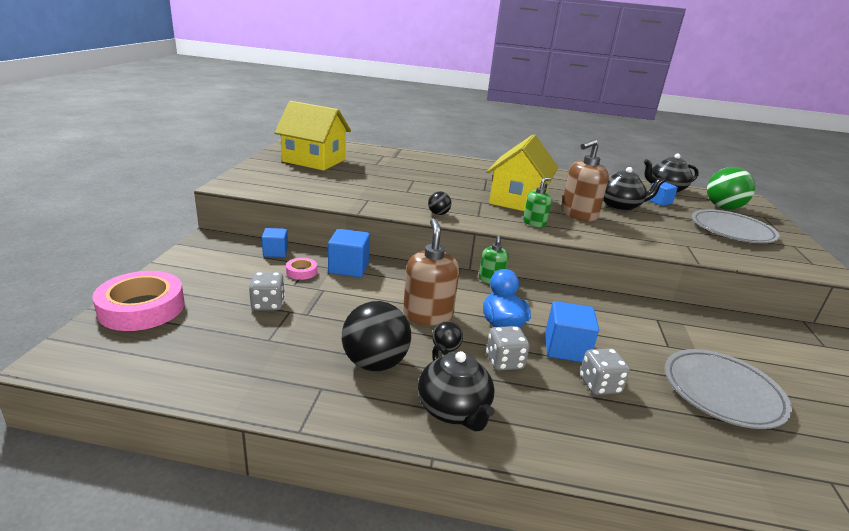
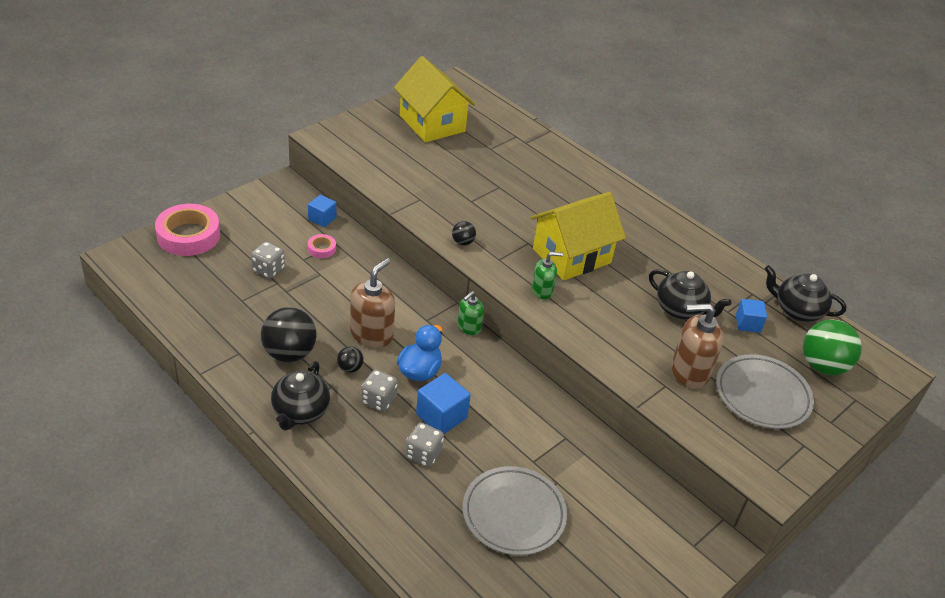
camera: 35 degrees right, 15 degrees up
(349, 268) = (362, 260): blue cube -> none
(578, 214) = (609, 300): brown soap dispenser -> brown soap dispenser (689, 372)

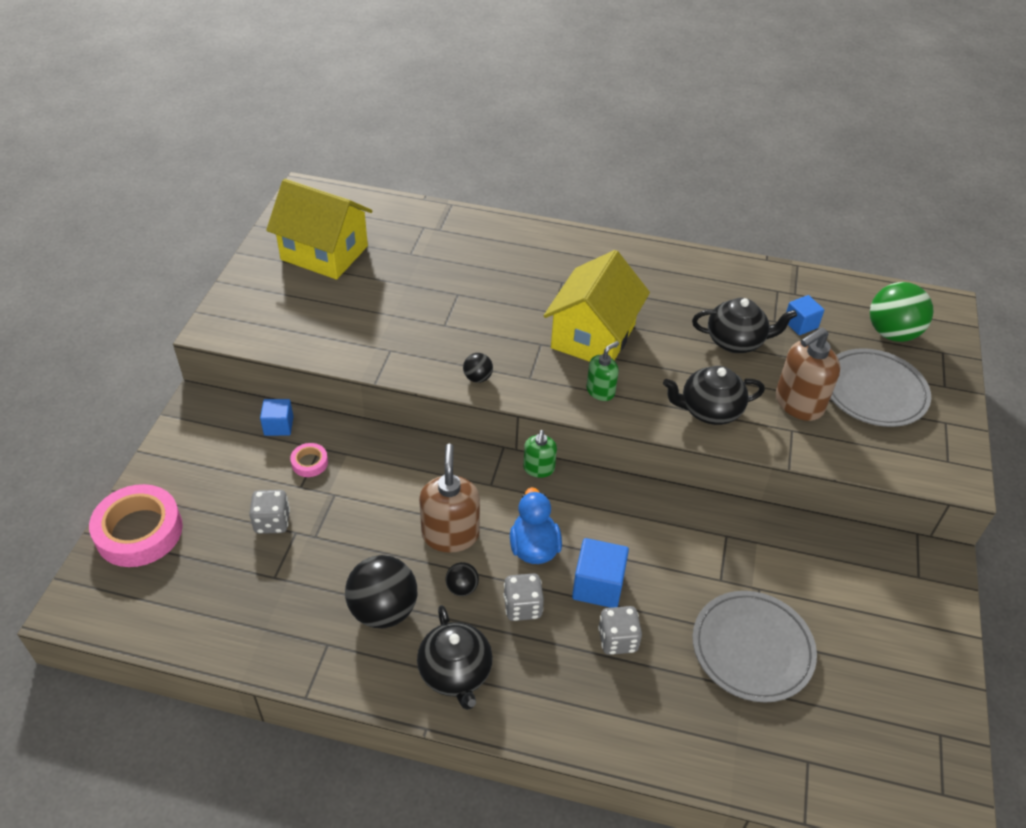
camera: 30 degrees left, 5 degrees up
(797, 310) = (826, 288): black teapot -> black teapot (709, 410)

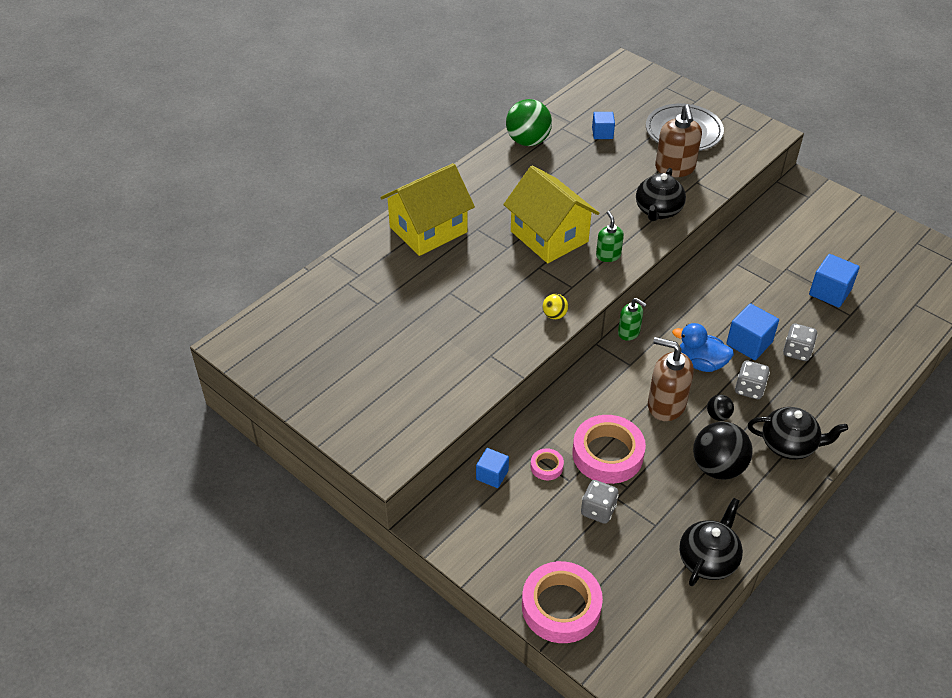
camera: 60 degrees left, 0 degrees up
(324, 253) = (334, 358): yellow house -> yellow house (428, 230)
(351, 506) = (607, 454): none -> pink tape
(478, 378) = (554, 315): black ball -> yellow ball
(736, 341) = (600, 169): black teapot -> black teapot (708, 559)
(752, 649) = (830, 292): grey plate -> blue cube
(892, 333) = (636, 99): green ball -> green ball (528, 141)

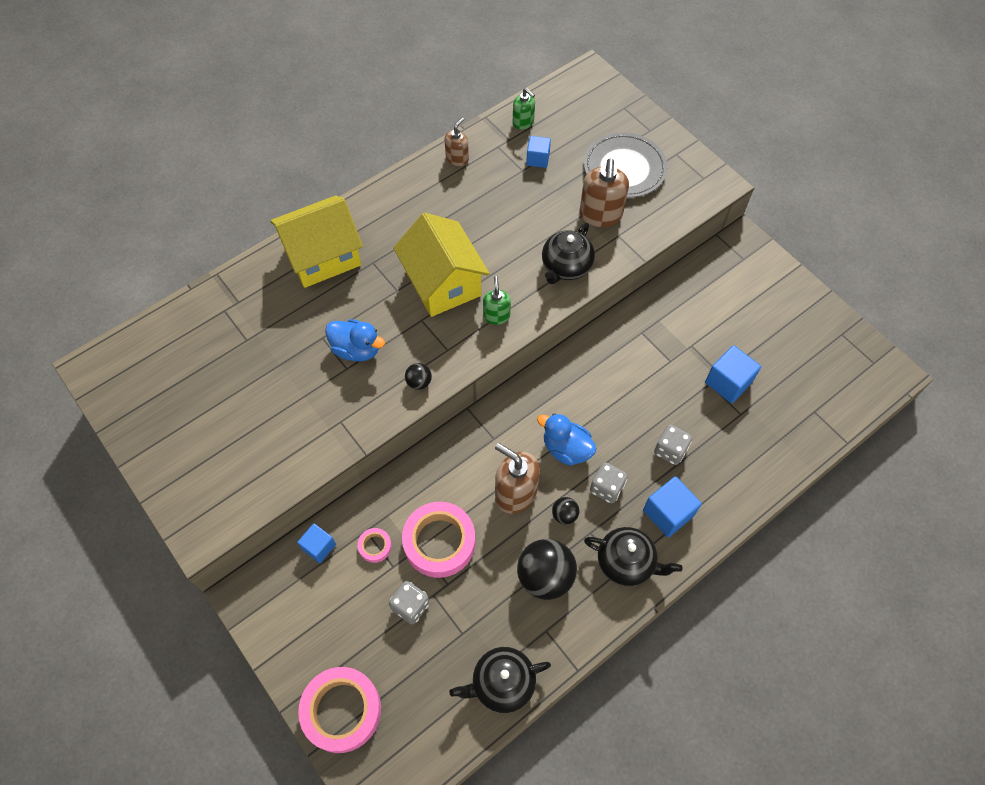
camera: 10 degrees right, 15 degrees up
(486, 297) = (357, 349): none -> blue duck
(528, 141) = (457, 158): green ball -> brown soap dispenser
(554, 315) = (419, 382): yellow ball -> black ball
(629, 332) = (504, 399): green soap dispenser -> green soap dispenser (523, 122)
(708, 559) = (502, 683): black teapot -> black teapot turned 150 degrees counterclockwise
(749, 343) = (623, 432): blue cube -> blue cube (668, 513)

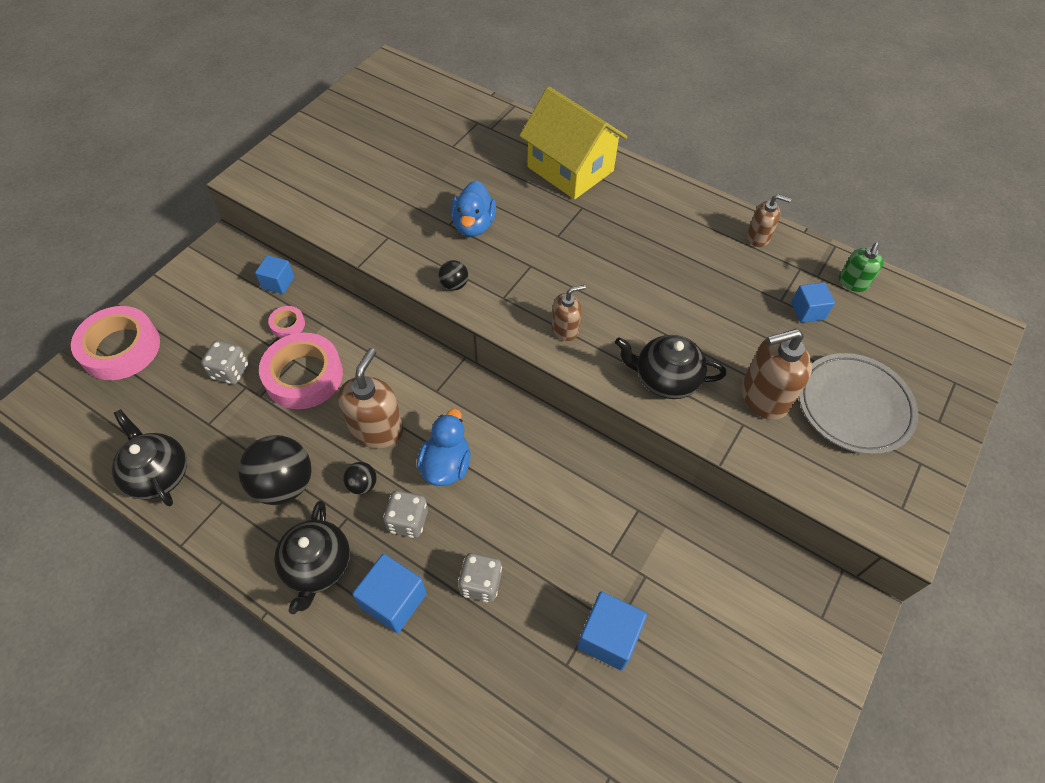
camera: 70 degrees right, 5 degrees down
(443, 283) = (585, 270): yellow house -> none
(496, 316) = (565, 329): green soap dispenser -> brown soap dispenser

